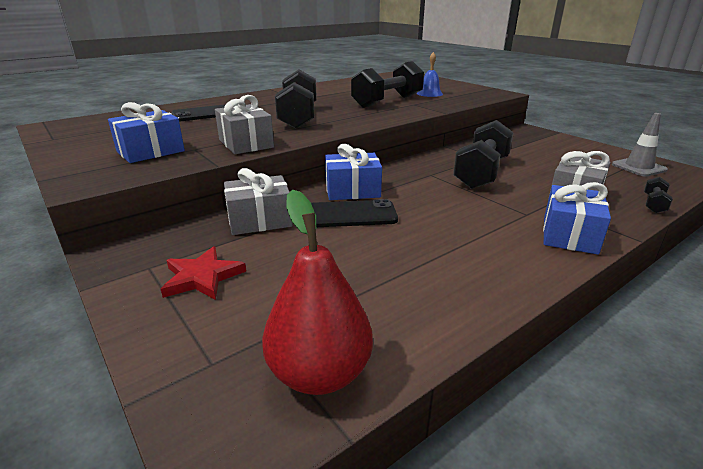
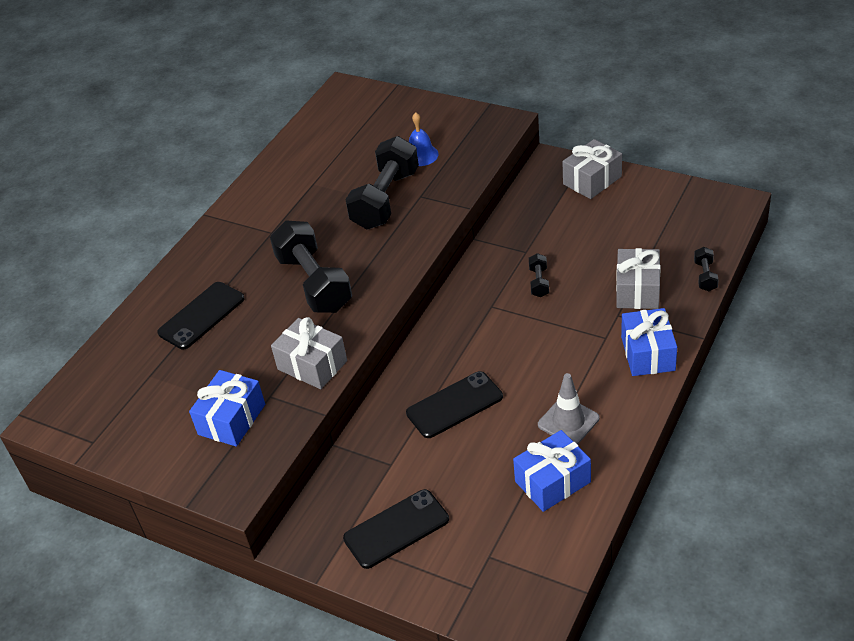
camera: 20 degrees left, 15 degrees up
(202, 277) = (396, 529): red star -> black phone
(259, 220) = (381, 447): grey gift -> grey gift (592, 180)
(319, 373) = (542, 563): red pear -> none
(352, 190) = (432, 366): blue gift -> blue gift (552, 482)
(481, 173) = (539, 282): black dumbbell -> black dumbbell, size x0.44
(638, 167) = (683, 210): grey traffic cone -> grey traffic cone (568, 421)

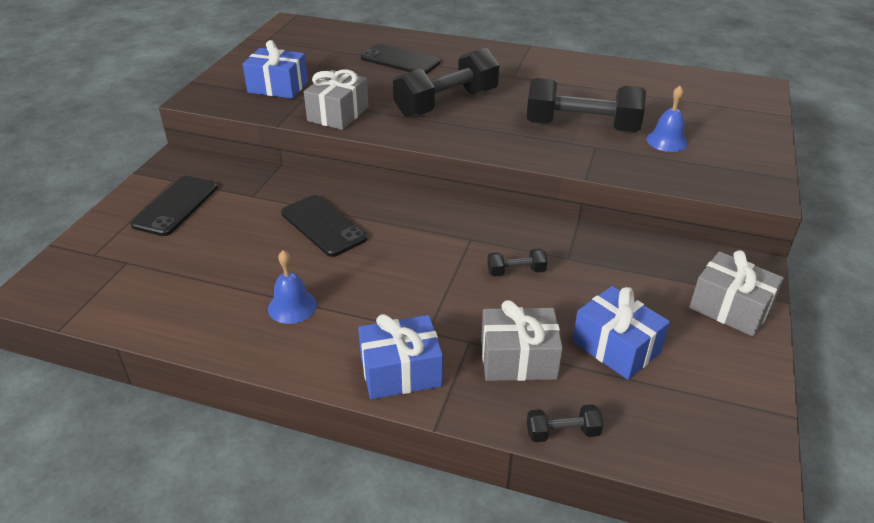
camera: 75 degrees right, 5 degrees down
(396, 529) = (176, 206): black phone -> black phone turned 60 degrees clockwise
(552, 482) = (208, 299): blue gift -> blue gift (616, 347)
(568, 421) = (292, 306): grey traffic cone -> blue bell

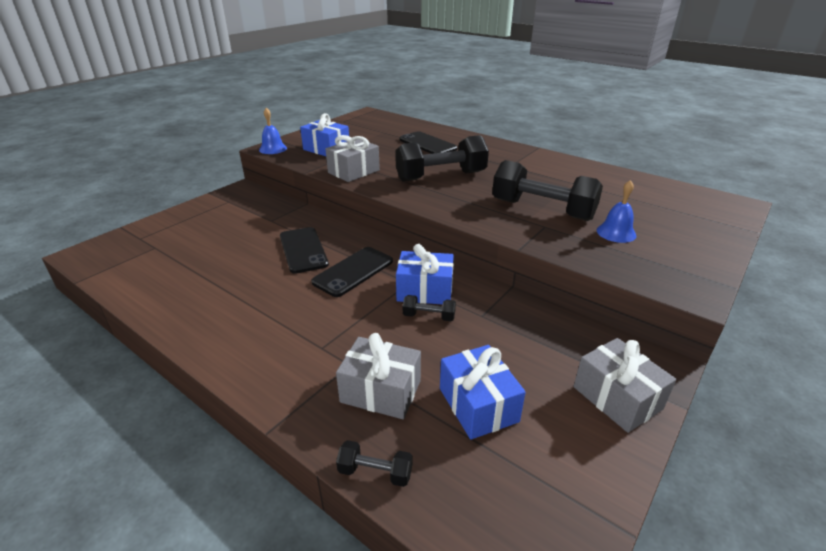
camera: 20 degrees right, 5 degrees down
(176, 206) = (216, 218): black phone -> black phone (353, 271)
(292, 306) = (236, 303): blue bell -> blue bell (273, 149)
(401, 371) = (276, 375): blue gift -> blue gift (425, 290)

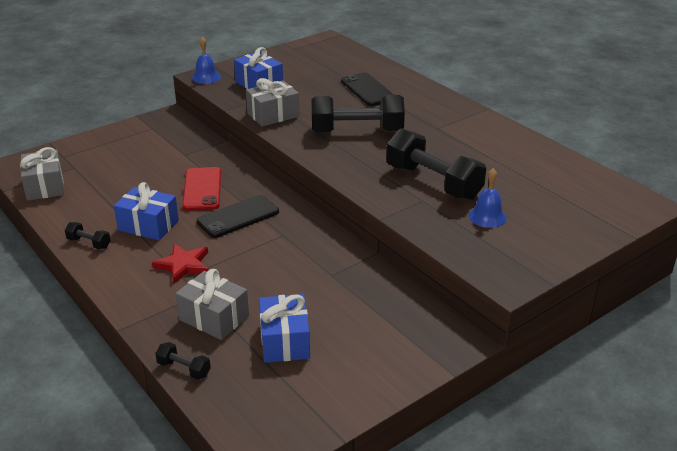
camera: 15 degrees right, 0 degrees up
(303, 250) = (202, 189): black phone -> red phone
(317, 333) = (183, 265): none -> red star
(425, 290) = (293, 244): blue gift -> blue gift (148, 225)
(429, 316) = (284, 267): black dumbbell -> black dumbbell (89, 243)
(617, 398) = (402, 357): grey gift -> grey gift (45, 186)

